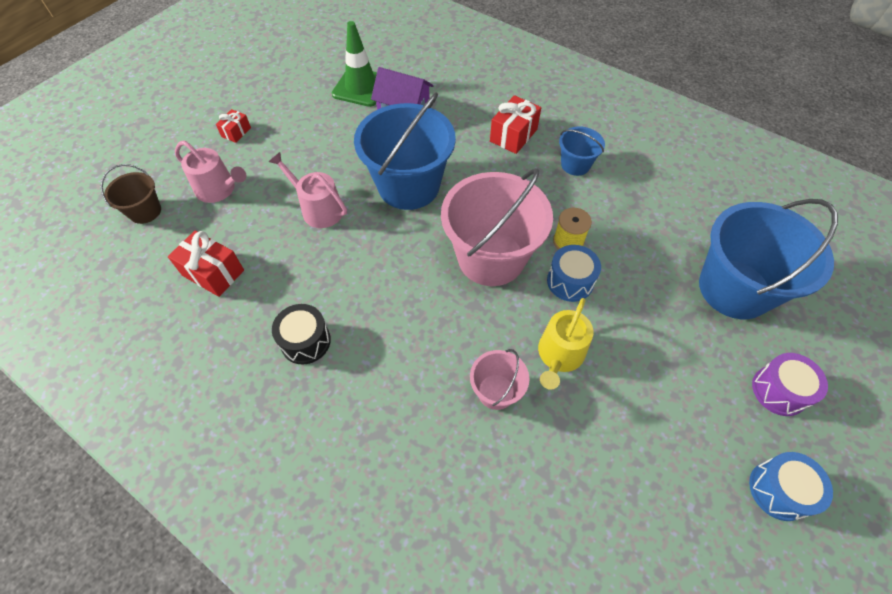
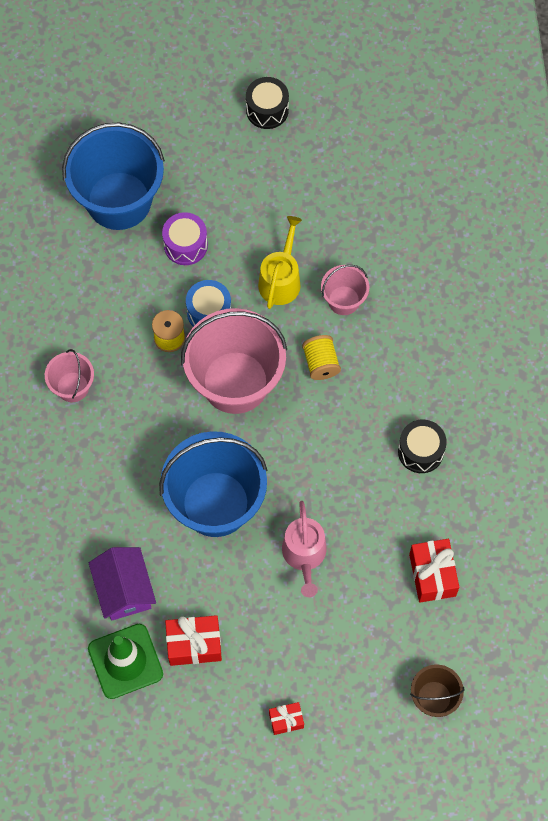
camera: 130 degrees left, 10 degrees up
(219, 189) = (359, 660): pink watering can -> none
(452, 327) = (321, 363): none -> yellow spool
(513, 135) = (76, 464): red gift -> red gift (194, 644)
(559, 355) = (281, 280): yellow watering can -> yellow watering can turned 60 degrees counterclockwise
(575, 164) = (72, 387): blue bucket -> pink bucket
(779, 391) = (190, 137): purple drum -> purple drum (185, 245)
(779, 490) = (267, 110): blue drum -> black drum

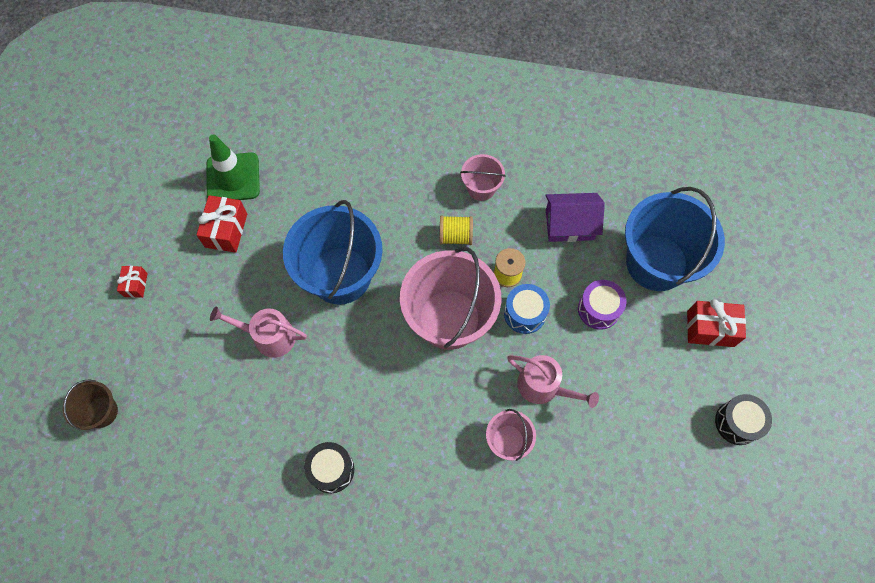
camera: 105 degrees right, 0 degrees up
(124, 590) = (291, 189): purple house -> purple house (569, 224)
(281, 280) = (543, 386): yellow watering can -> pink watering can
(321, 363) = (447, 400): yellow spool -> yellow spool (455, 236)
(432, 575) = (210, 444): red gift -> red gift (710, 329)

